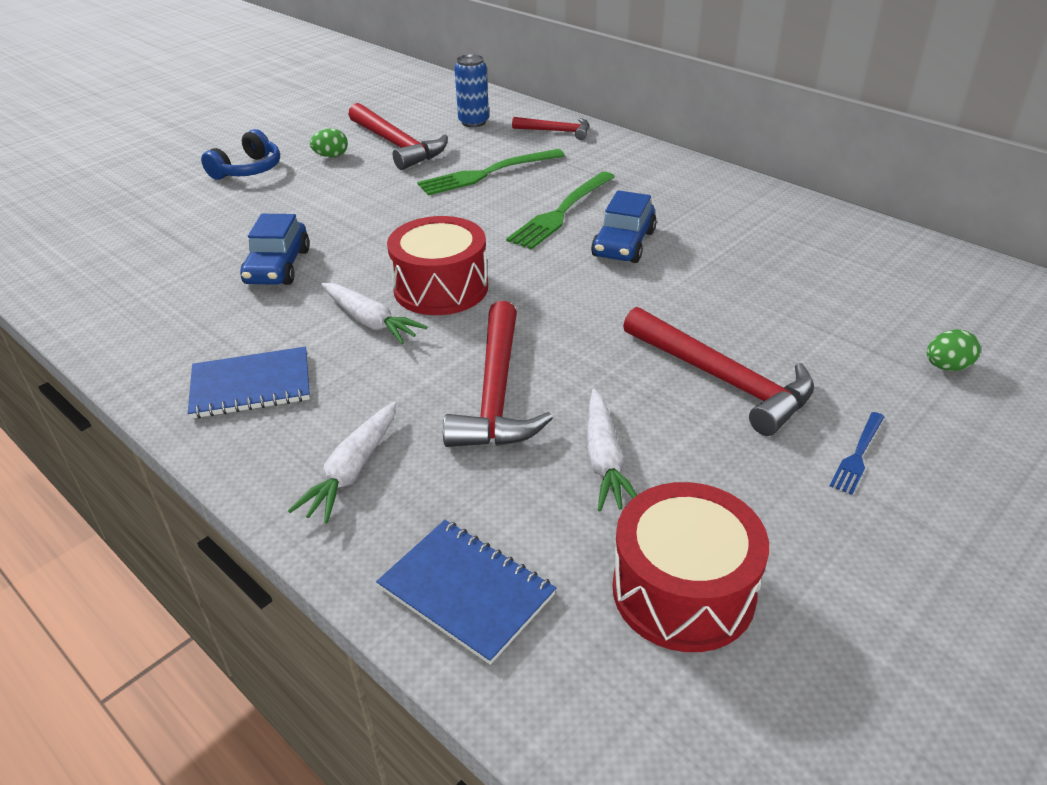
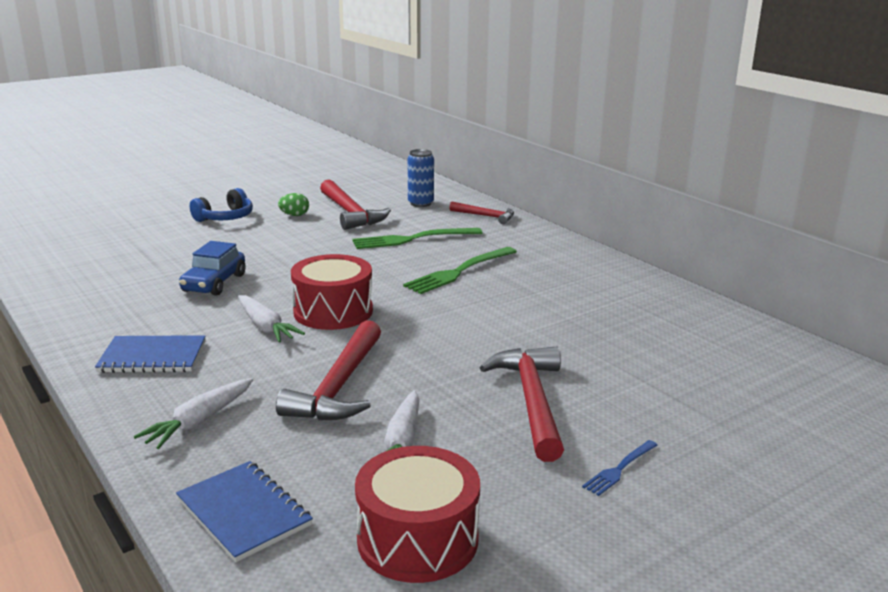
camera: 10 degrees right, 15 degrees down
(623, 244) = (499, 299): blue car -> none
(722, 379) = (531, 401): red hammer -> red hammer turned 150 degrees counterclockwise
(947, 367) = (735, 418): green egg -> none

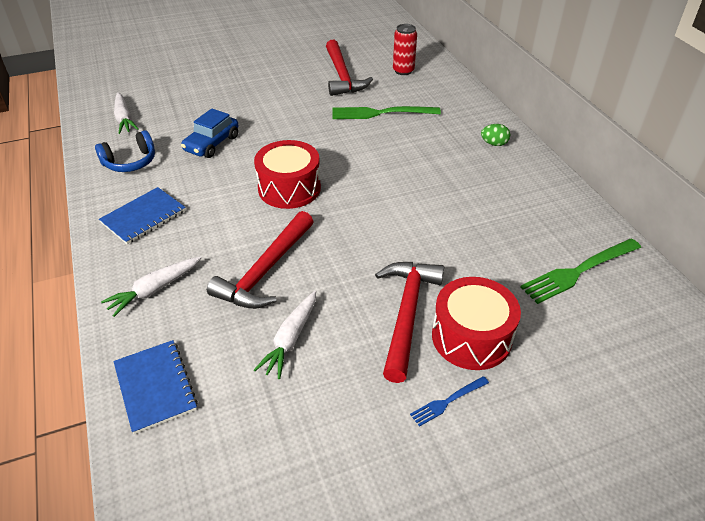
camera: 15 degrees right, 20 degrees up
(152, 357) = (144, 217): blue notebook -> blue notebook turned 60 degrees counterclockwise
(225, 218) = (244, 70): blue headphones -> blue headphones (130, 162)
(265, 327) = (233, 197): white carrot -> white carrot (124, 118)
(294, 215) = (297, 73): green egg -> green egg (494, 144)
(417, 539) = (266, 440): red drum -> red drum (471, 337)
(420, 203) = (403, 71): blue can -> red can
(459, 272) = (404, 157): green fork -> green fork (578, 272)
(485, 216) = (452, 92): red hammer -> none

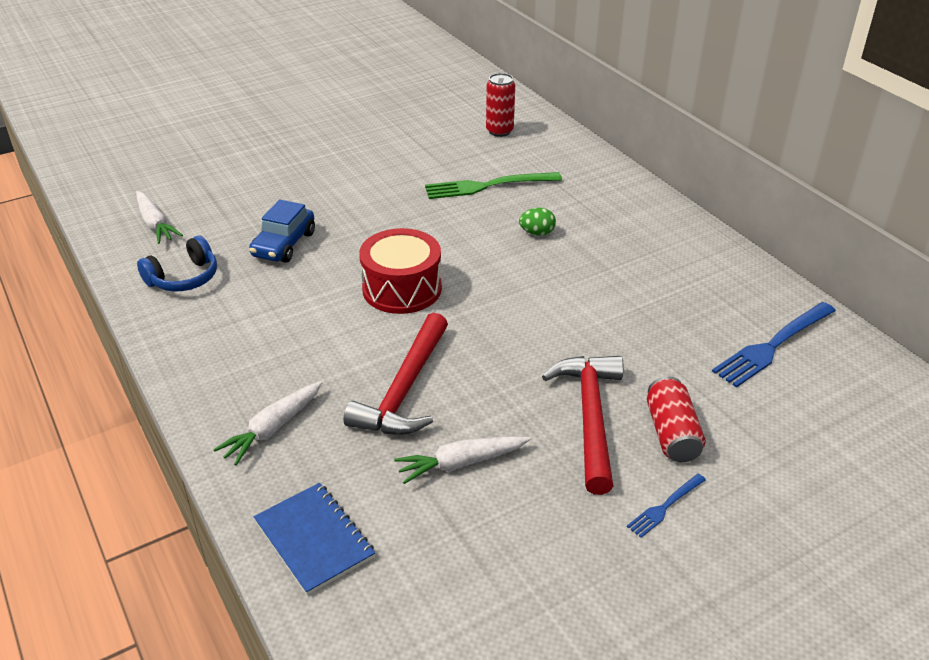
camera: 10 degrees left, 5 degrees down
(144, 217) = (227, 344): blue notebook -> none
(291, 339) = (461, 463): white carrot -> white carrot turned 60 degrees clockwise
(342, 76) = (424, 144): red hammer -> none
(471, 337) = (672, 433): red drum -> red can
(494, 144) = (636, 210): green egg -> green egg (537, 233)
(578, 272) = (772, 346): green fork -> blue fork

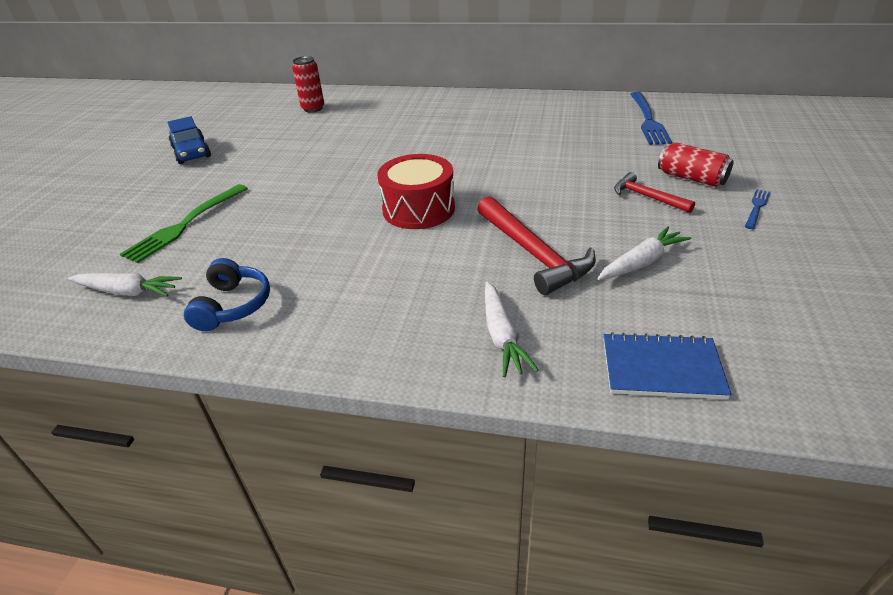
camera: 45 degrees left, 0 degrees up
(284, 244) = (279, 237): blue car -> blue car (192, 152)
(461, 463) = (641, 262): white carrot -> white carrot turned 150 degrees counterclockwise
(487, 186) = (362, 135): green fork -> green fork (185, 225)
(537, 233) = (440, 140): green egg -> none
(590, 417) = (647, 197): red hammer -> red hammer, size x0.58
(665, 507) = (756, 207): blue fork -> blue fork turned 150 degrees counterclockwise

